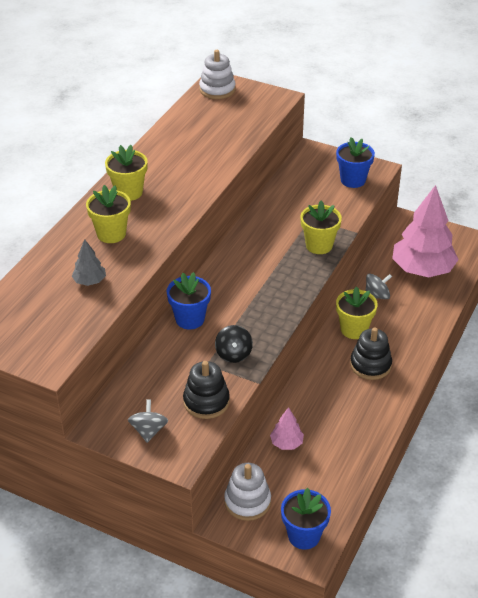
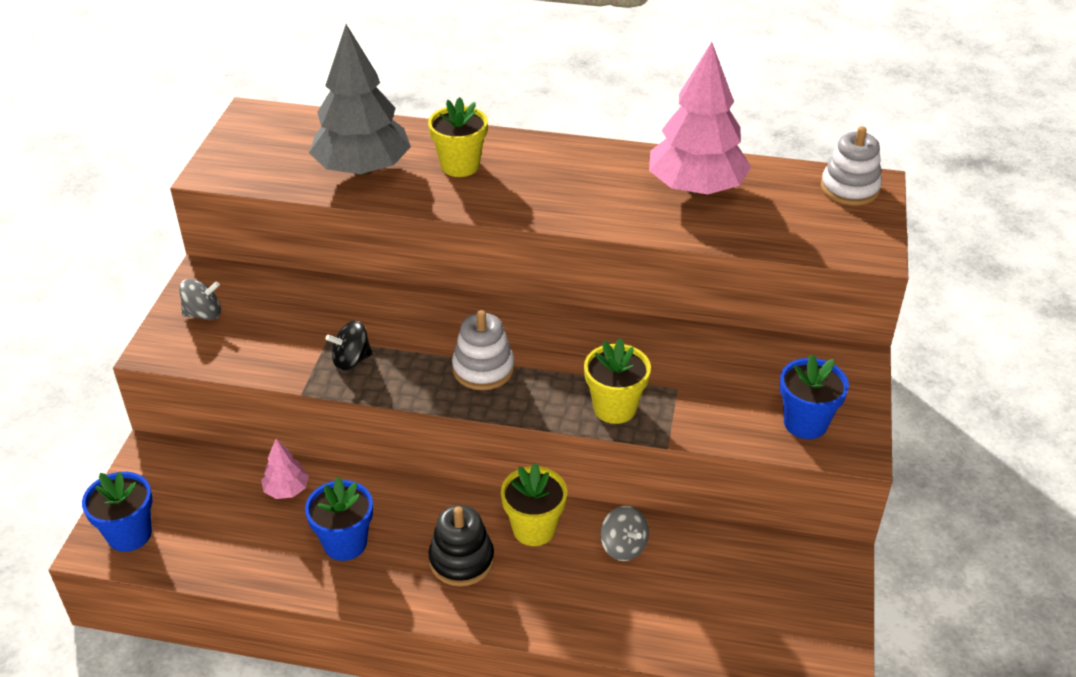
camera: 75 degrees right, 0 degrees up
(90, 281) = (362, 169): grey tree -> grey tree, size x2.28
(128, 192) = (553, 161): yellow flower pot -> none
(190, 319) = (408, 308): blue flower pot -> blue flower pot (345, 543)
(206, 401) = (259, 352): black stacking toy -> none
(247, 501) = (182, 469): white stacking toy -> white stacking toy (483, 369)
(422, 270) = (715, 600): pink tree -> pink tree (696, 188)

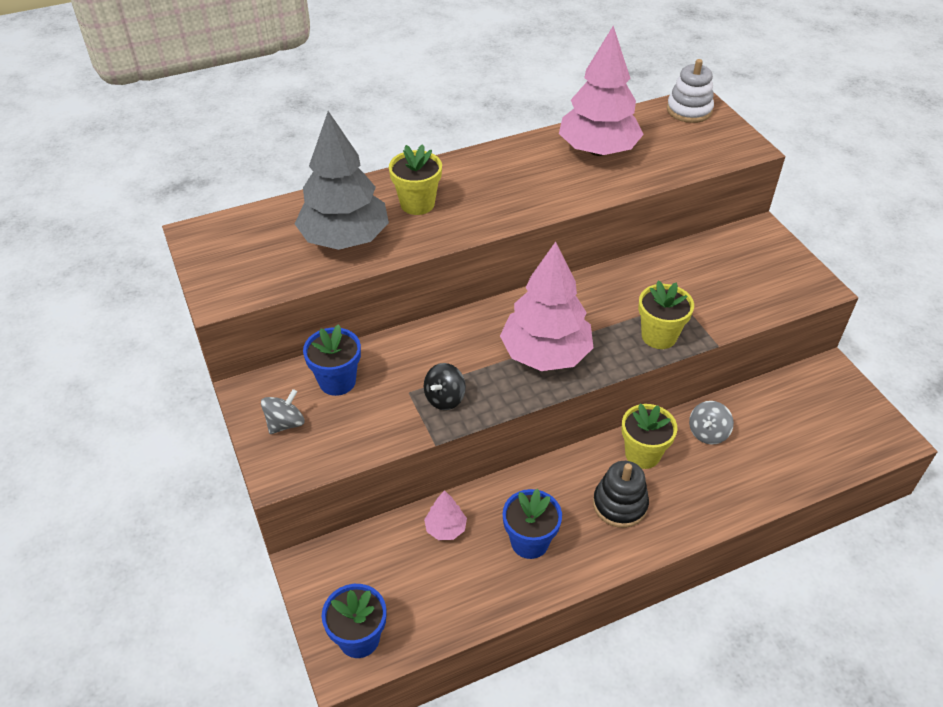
camera: 35 degrees left, 5 degrees up
(483, 369) = (545, 354): white stacking toy -> pink tree
(623, 546) = (707, 433): grey spinning top -> grey spinning top turned 105 degrees clockwise
(805, 423) = (777, 285): blue flower pot -> blue flower pot (337, 381)

